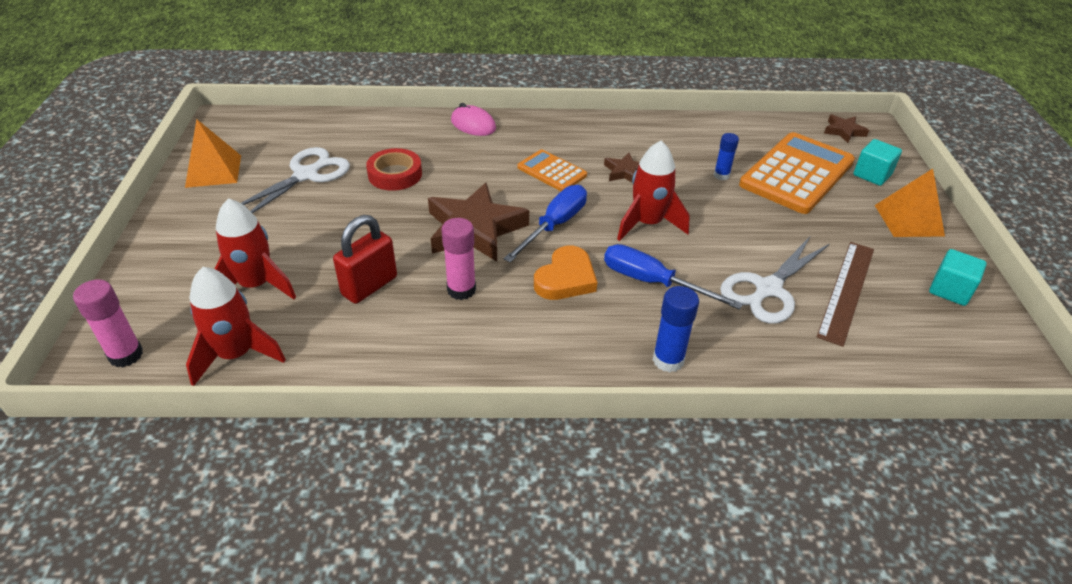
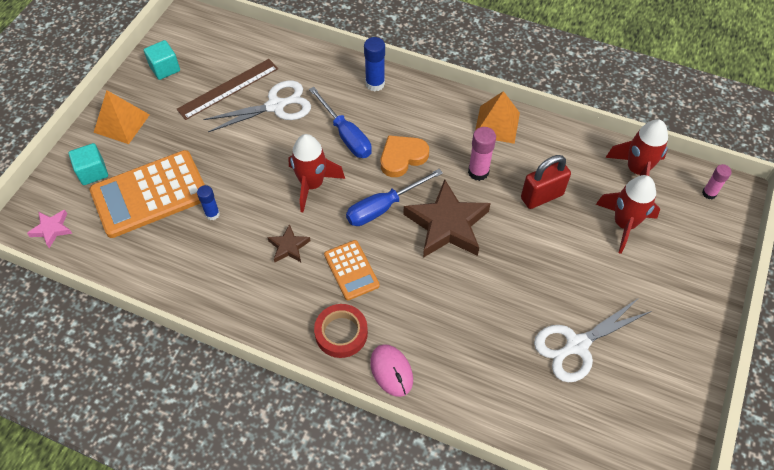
camera: 155 degrees left, 15 degrees up
(126, 355) = (709, 193): pink glue stick -> pink glue stick, size x0.66
(213, 171) = (667, 385): orange pyramid -> orange pyramid (497, 124)
(395, 174) = (493, 316): red tape -> red tape (341, 333)
(844, 131) = (52, 229): brown star -> pink star

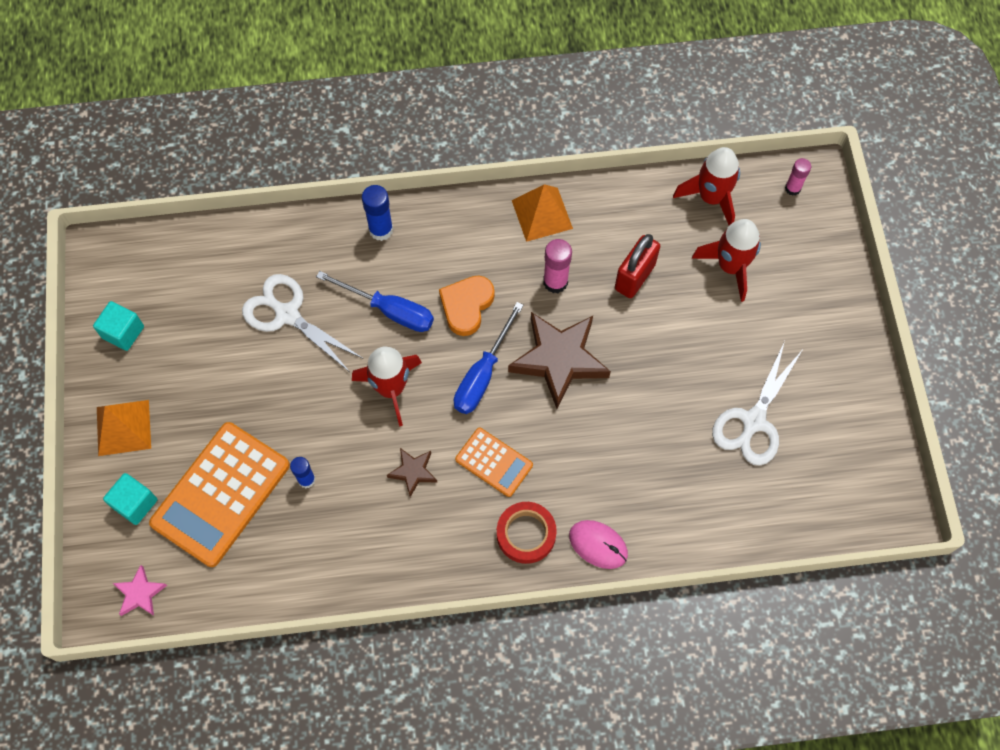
camera: 30 degrees left, 10 degrees up
(228, 89) = (217, 320): brown ruler -> none
(275, 106) = (287, 314): white scissors -> white scissors turned 90 degrees counterclockwise

